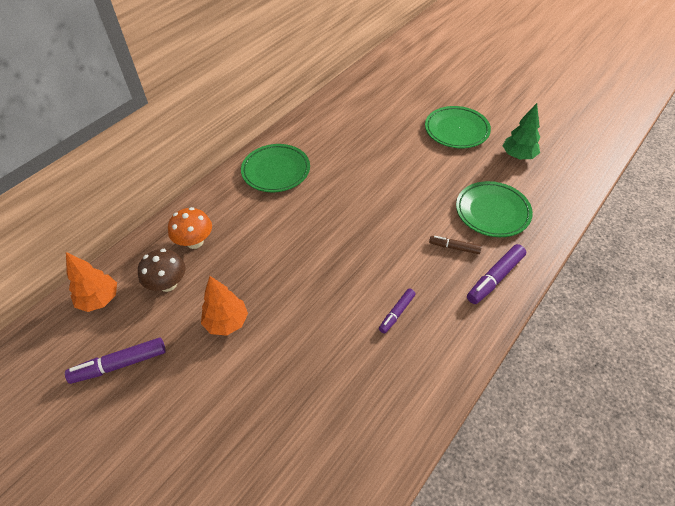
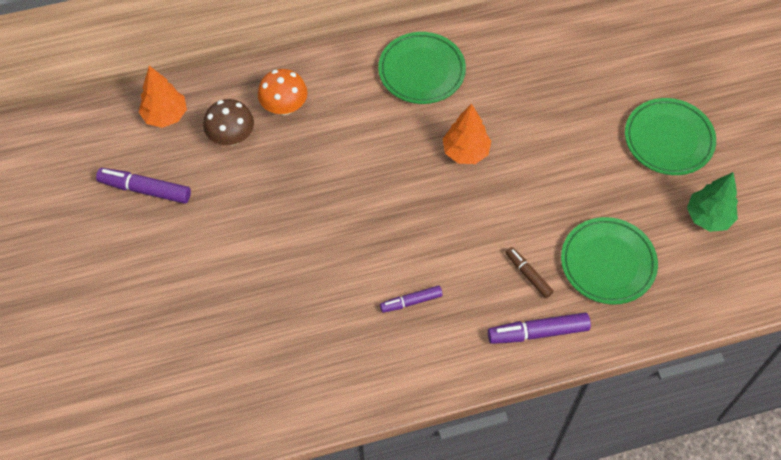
camera: 35 degrees right, 10 degrees up
(227, 322) = (255, 209): orange tree -> orange tree (465, 152)

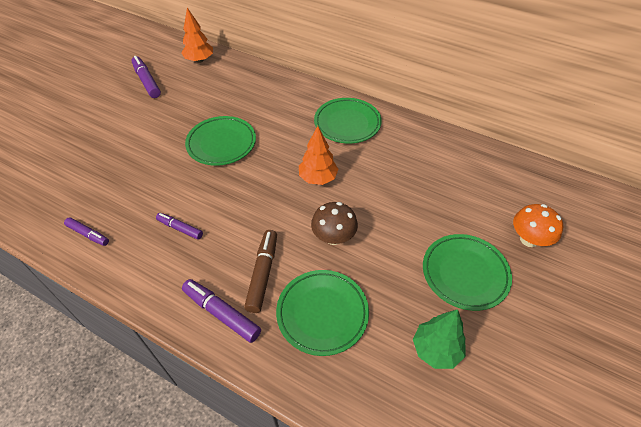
camera: 45 degrees right, 10 degrees down
(231, 137) = (213, 87): brown mushroom -> brown mushroom (333, 237)
(284, 107) = (255, 92): orange mushroom -> orange mushroom (529, 239)
(332, 192) = (221, 143): none -> green plate
(338, 380) = (88, 234): none -> purple marker
(528, 274) = (263, 274): brown marker -> brown marker, size x1.58

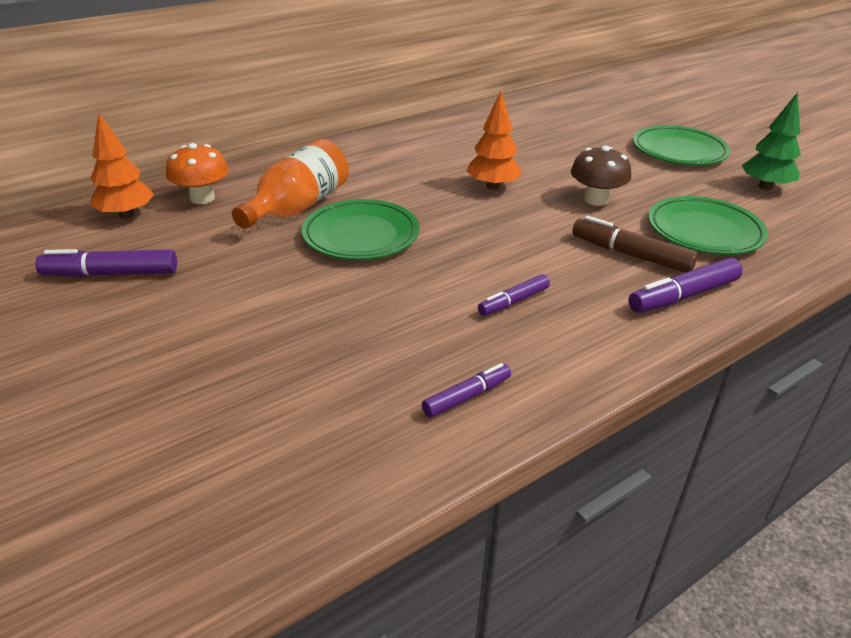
camera: 65 degrees left, 15 degrees down
(240, 109) = (298, 207): none -> orange bottle
(347, 123) = (411, 148): green plate -> none
(529, 239) = (650, 116): orange mushroom -> orange mushroom (202, 198)

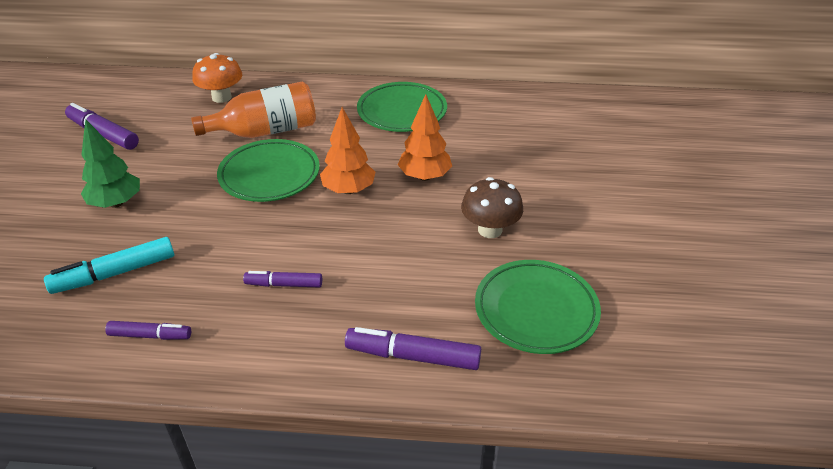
camera: 40 degrees right, 5 degrees up
(126, 215) = (166, 92): orange tree -> orange tree (348, 190)
(342, 373) = (114, 273): none -> turquoise marker
(630, 255) = (433, 296): brown marker -> none
(679, 151) = (659, 217): green plate -> green plate (402, 112)
(765, 187) = (684, 299): green tree -> green tree (116, 203)

